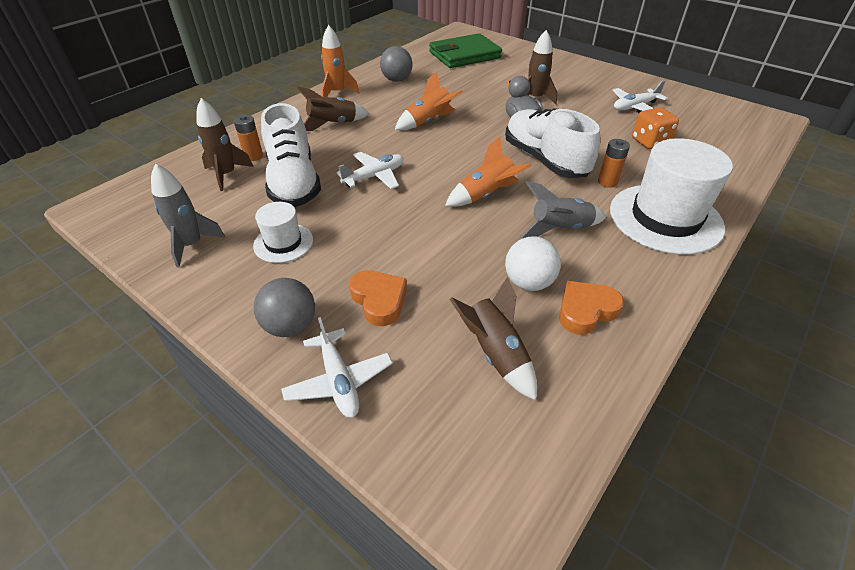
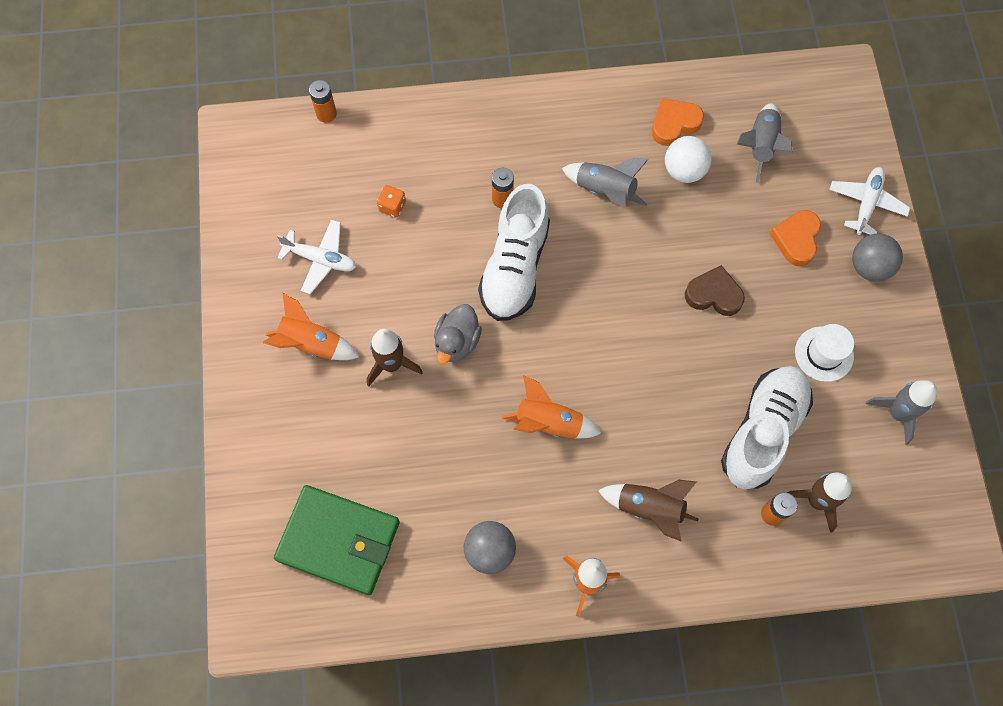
camera: 135 degrees left, 25 degrees up
(374, 176) = (685, 377): white plane -> none
(405, 224) = (714, 294): none -> brown heart
(486, 195) = (617, 270): orange rocket -> orange rocket (311, 343)
(495, 353) = (760, 145): brown rocket -> grey rocket
(586, 311) = (674, 124): orange heart -> orange heart turned 135 degrees clockwise
(649, 142) = (392, 206): orange dice -> orange dice, size x0.64
(665, 218) = (516, 134): white hat -> none
(763, 153) = (326, 114): none -> orange battery

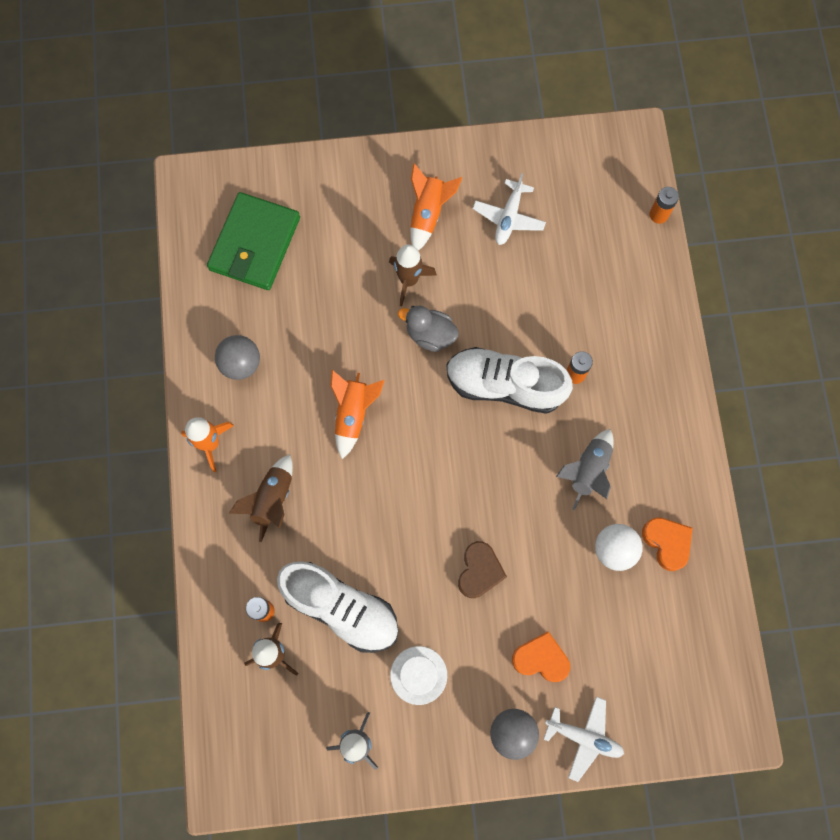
camera: 90 degrees right, 5 degrees up
(392, 206) = (563, 276): orange dice -> none
(760, 145) = (646, 630): grey rocket -> none

